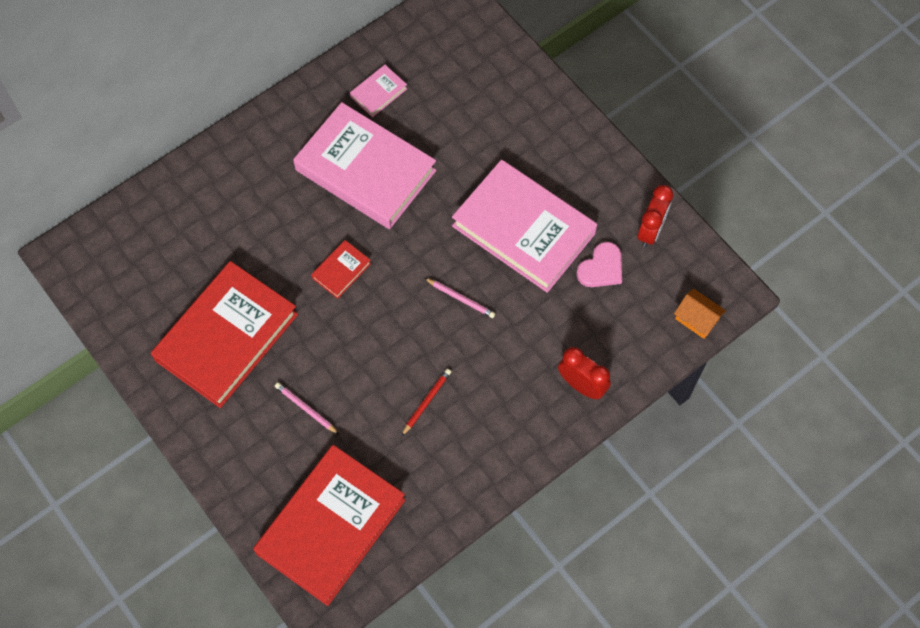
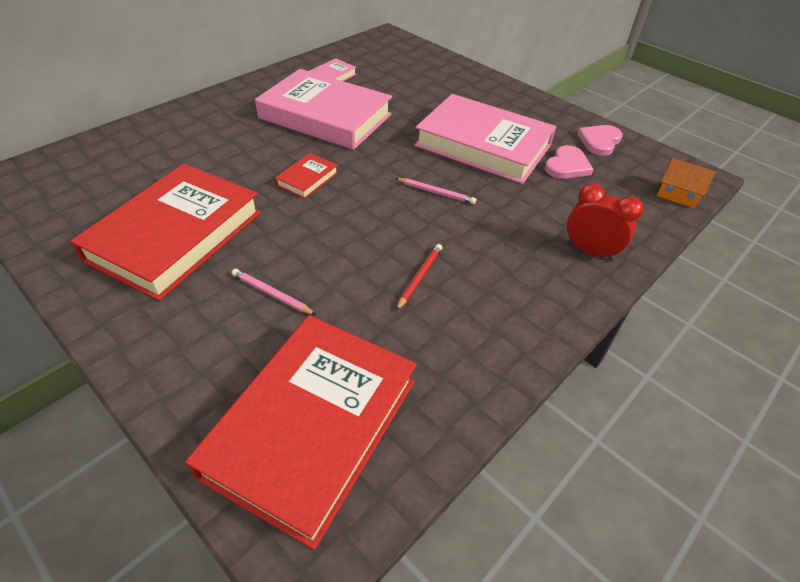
camera: 10 degrees left, 20 degrees down
(650, 230) = (599, 141): red clock -> pink heart

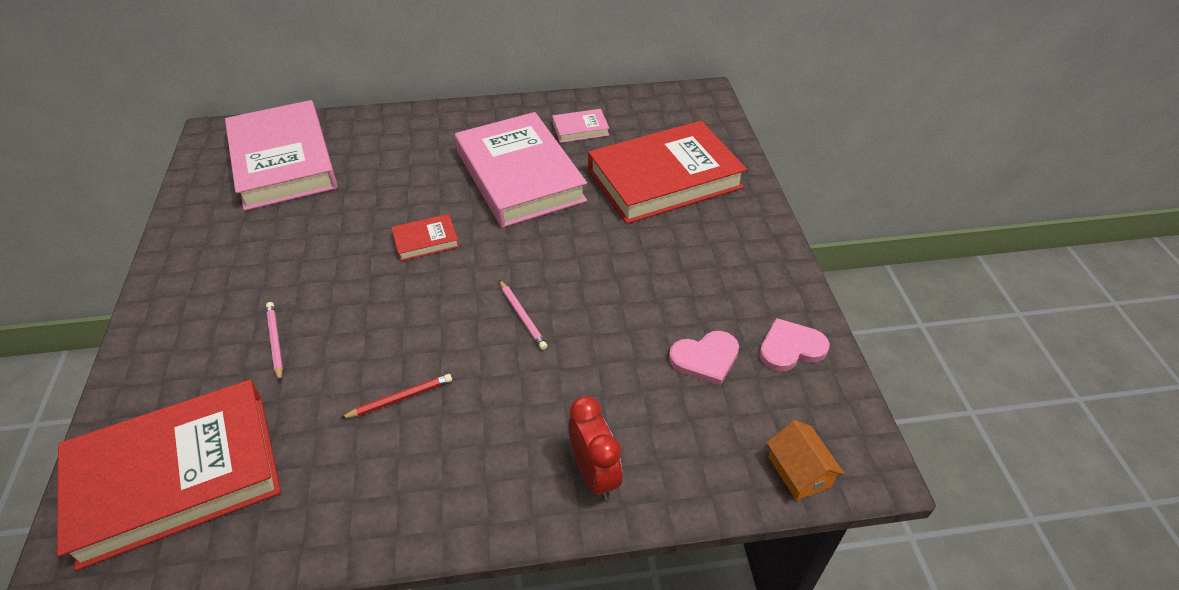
camera: 40 degrees right, 0 degrees up
(176, 236) = (271, 246): red book -> red book (664, 179)
(483, 145) = (639, 285): pink book -> pink book (283, 162)

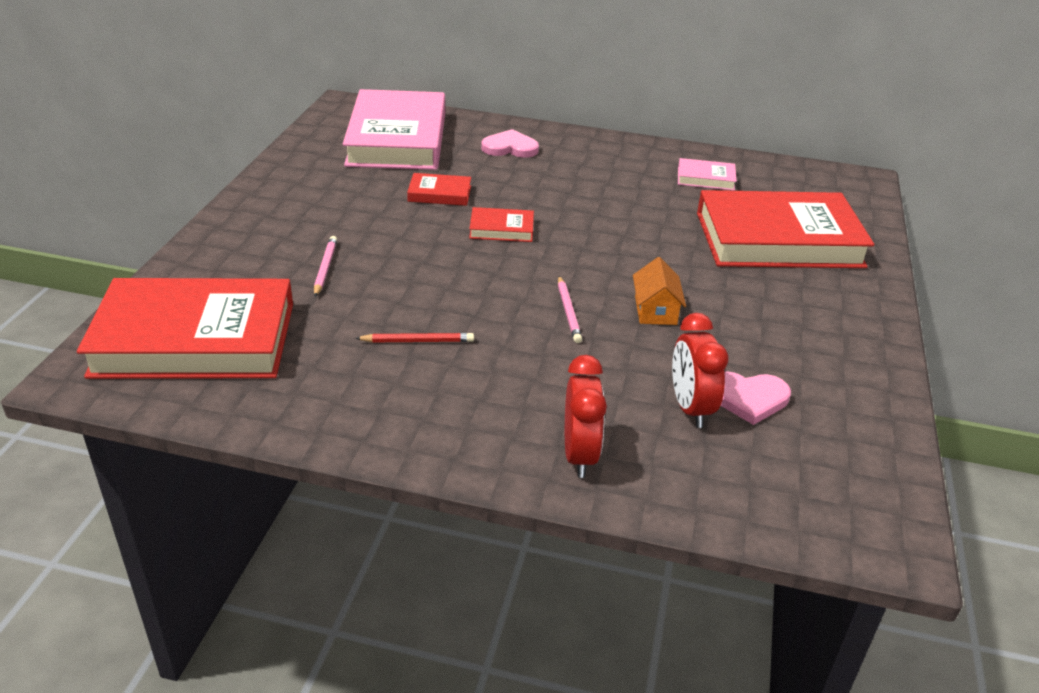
camera: 20 degrees right, 10 degrees down
(351, 216) = (439, 194): none -> red book
(519, 176) = (621, 201): pink book -> none
(664, 386) = (690, 408): none -> red clock
(790, 348) = (852, 416): pink heart -> pink heart (510, 148)
(799, 471) = (807, 522): orange house -> orange house (655, 310)

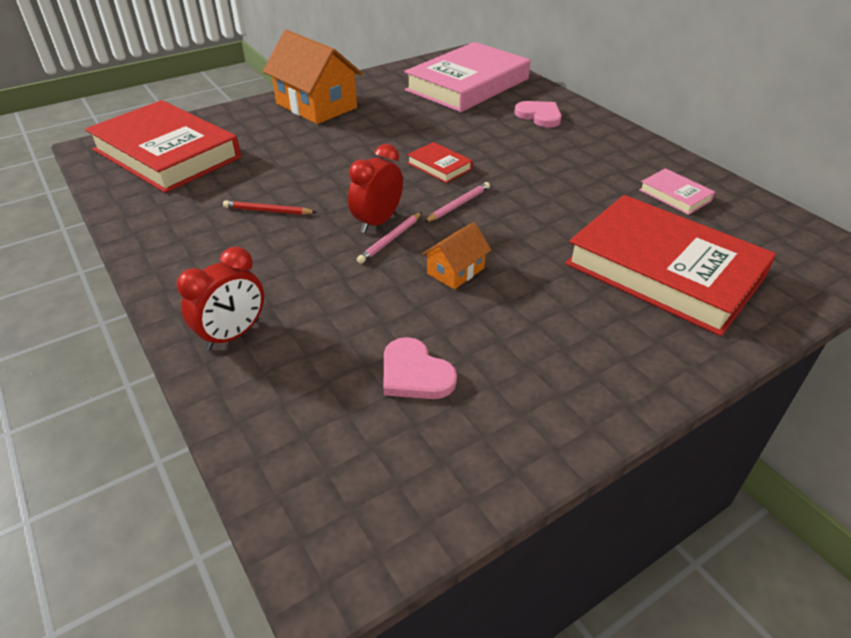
camera: 45 degrees right, 5 degrees up
(276, 217) = (316, 106): none -> orange house
(325, 268) = (293, 145): pink pencil -> pink pencil (459, 204)
(418, 341) = (267, 211): red pencil -> red pencil turned 150 degrees clockwise
(439, 194) = (436, 128): red book -> none
(690, 408) = (358, 352): red clock -> red clock (377, 222)

